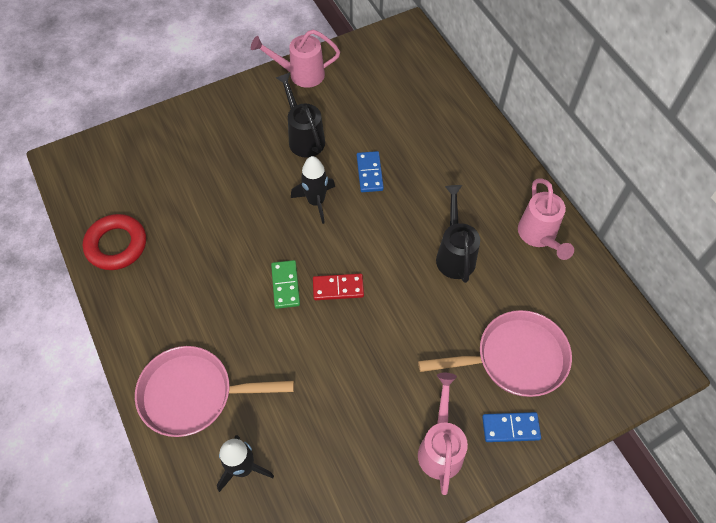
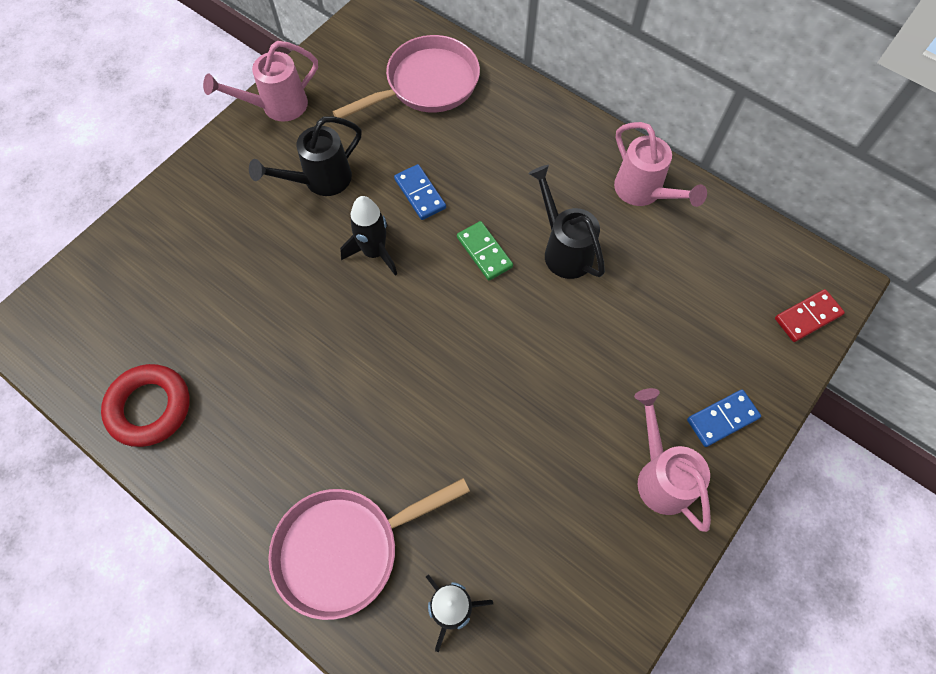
camera: 25 degrees left, 5 degrees up
(285, 285) = (389, 367): green domino -> green domino (484, 252)
(304, 137) = (320, 181): black watering can -> black watering can turned 75 degrees counterclockwise
(338, 288) = (453, 344): red domino -> red domino (807, 317)
(515, 358) = (687, 339): pink pan -> pink pan (427, 84)

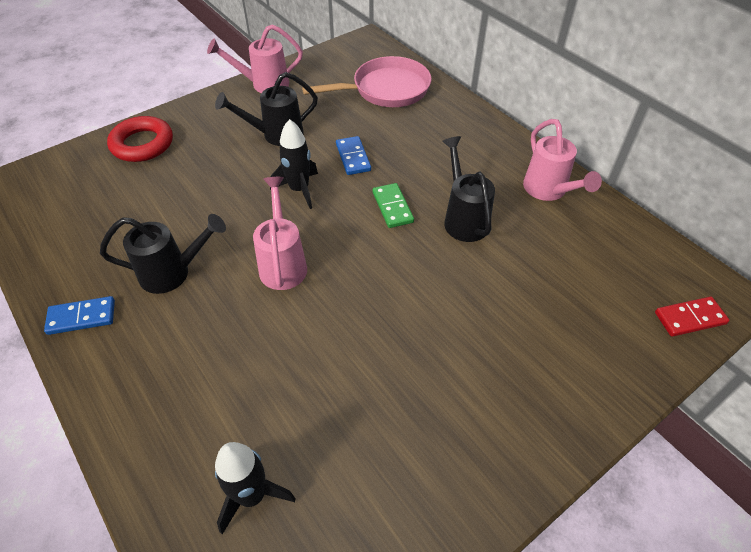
camera: 15 degrees right, 15 degrees down
(150, 407) = (66, 261): red ring -> red ring (142, 144)
(276, 393) = (173, 273): none -> black watering can
(345, 549) = (174, 413): pink pan -> none
(660, 475) = (504, 424): pink watering can -> pink watering can (283, 263)
(722, 419) = (582, 388): blue domino -> blue domino (81, 317)

